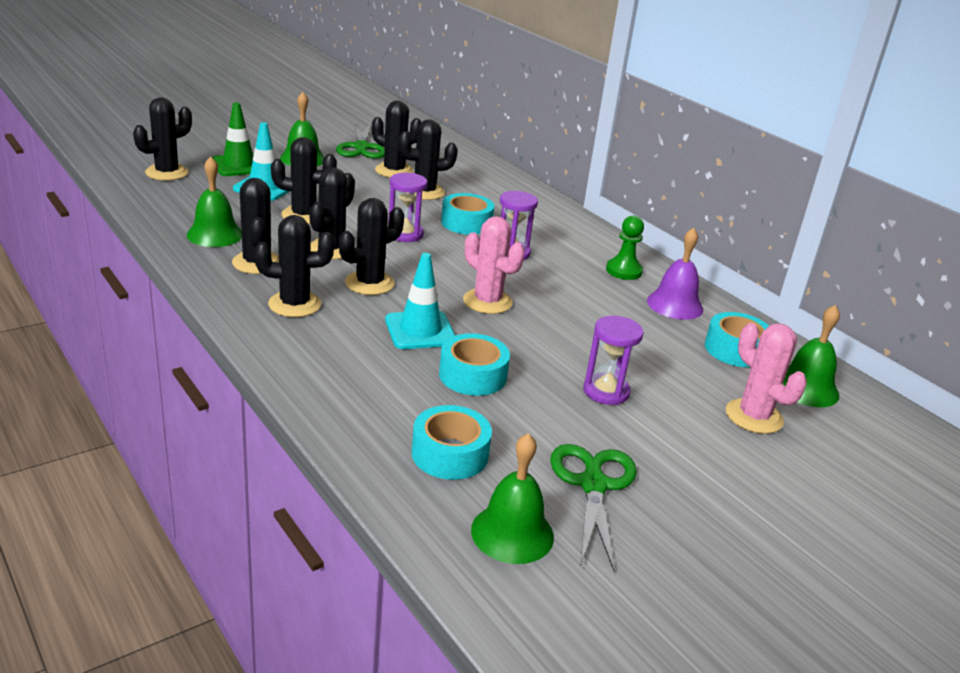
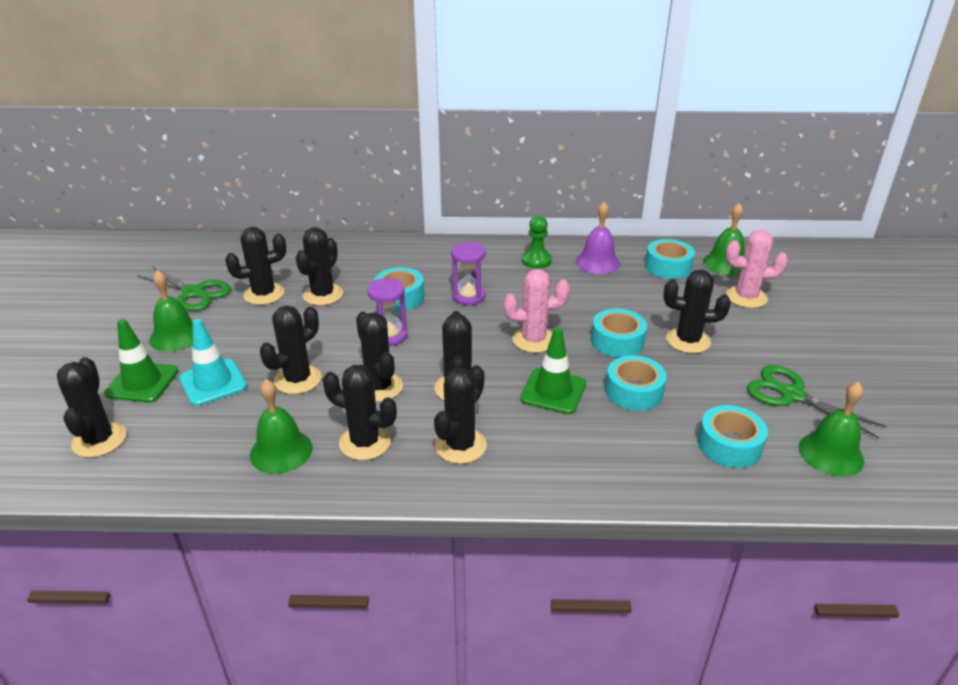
camera: 50 degrees left, 5 degrees up
(420, 330) = (553, 391): turquoise traffic cone -> green traffic cone
(546, 348) = (617, 341): none -> turquoise tape
(606, 391) = (688, 341): purple hourglass -> black cactus

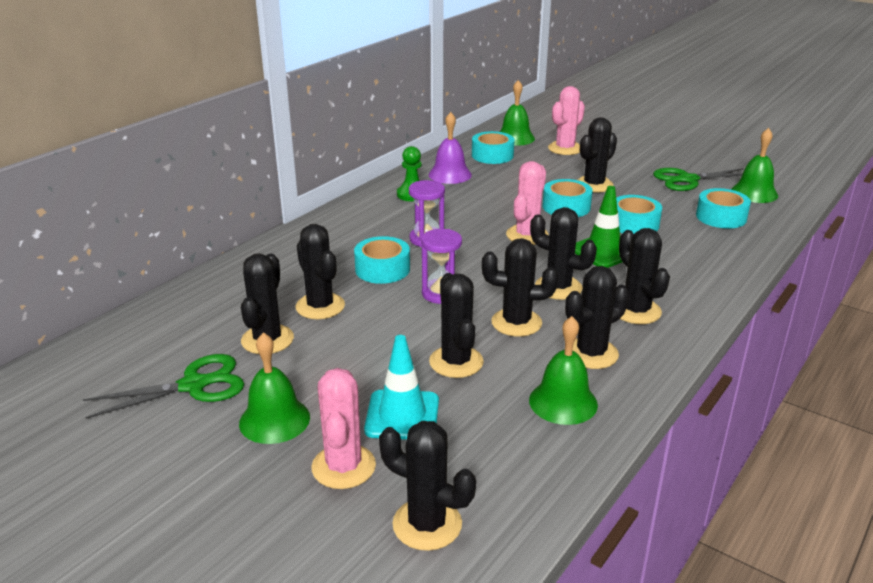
camera: 55 degrees left, 5 degrees down
(142, 382) = (343, 467): green traffic cone -> pink cactus

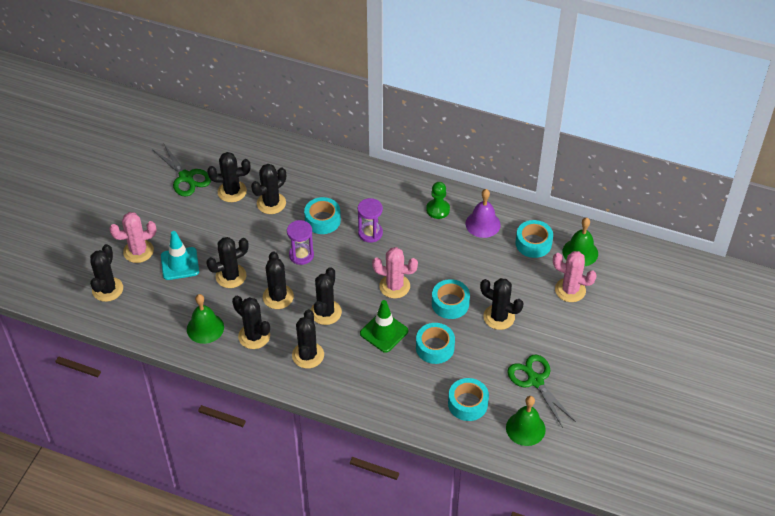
camera: 75 degrees right, 20 degrees up
(274, 420) = (166, 216): green bell -> none
(636, 311) = (308, 355): black cactus -> black cactus turned 45 degrees counterclockwise

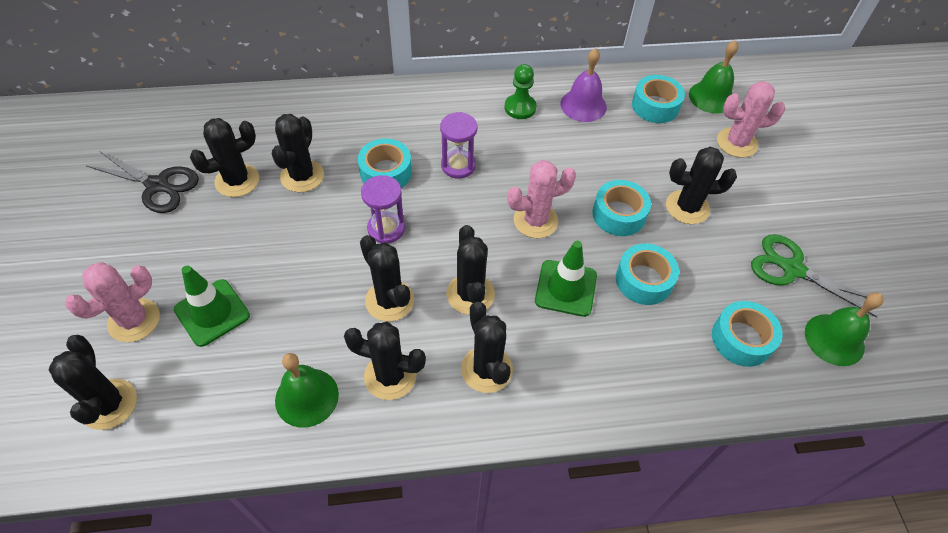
camera: 30 degrees left, 5 degrees up
(180, 264) = (212, 312): turquoise traffic cone -> green traffic cone
(186, 177) = (157, 185): green scissors -> black scissors
(231, 276) = (302, 299): black cactus -> none

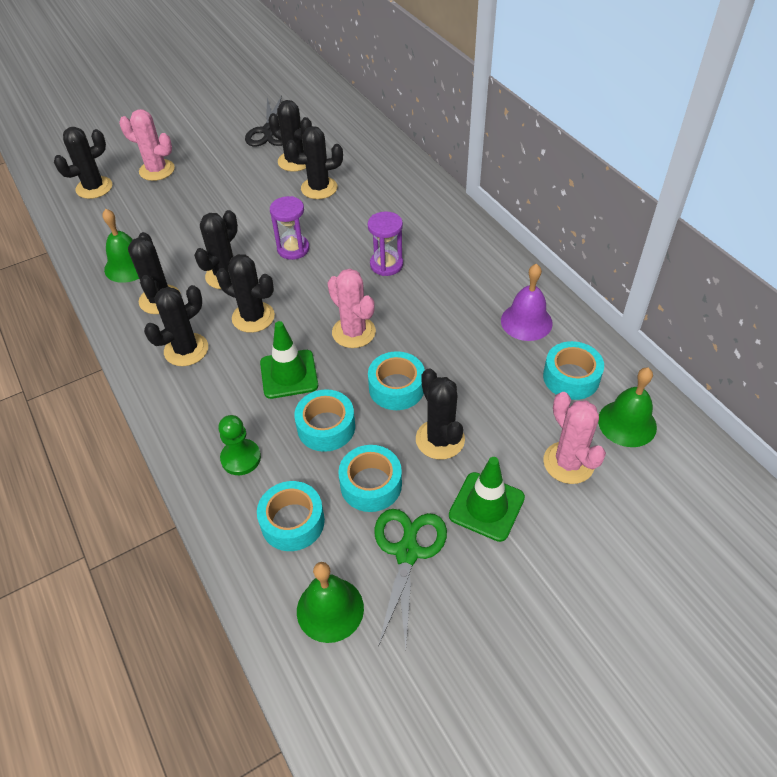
camera: 70 degrees right, 5 degrees down
(212, 312) = (177, 198): green traffic cone -> green traffic cone (486, 506)
(386, 172) = (351, 227): turquoise tape -> turquoise tape (371, 484)
(470, 294) = (253, 317): black cactus -> black cactus turned 60 degrees clockwise
(520, 108) = (487, 279): green pawn -> green pawn (241, 458)

